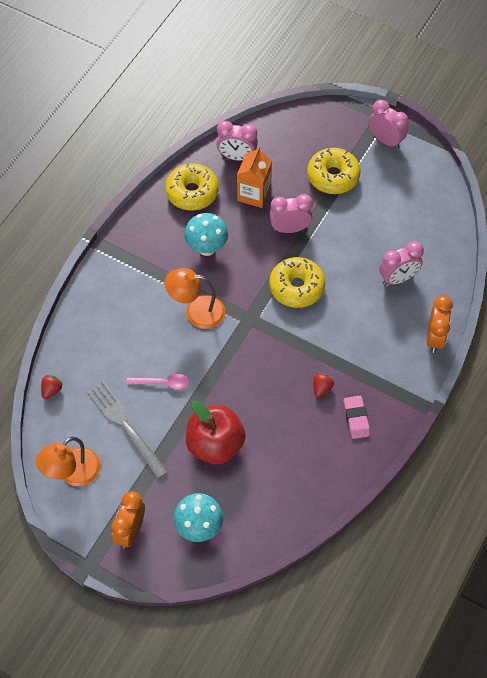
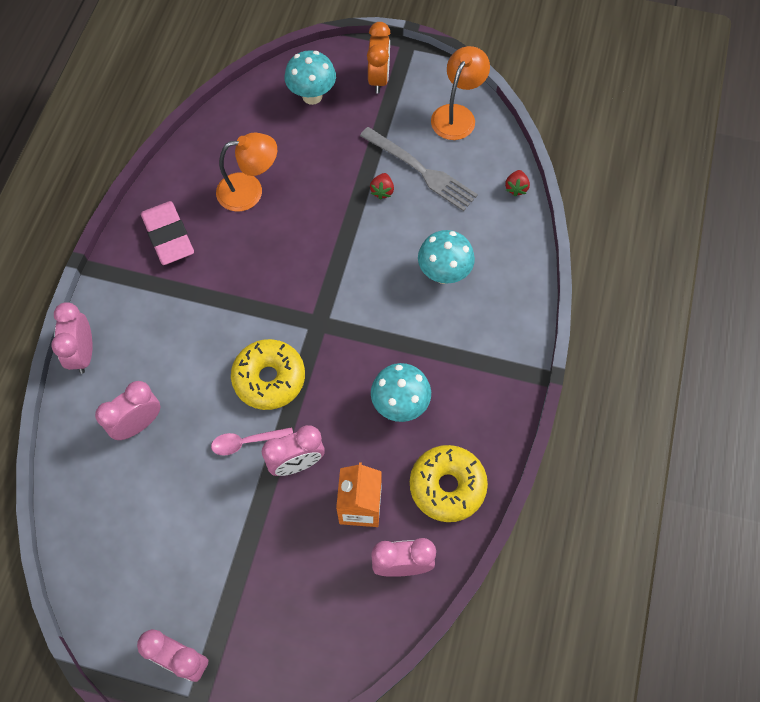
camera: 165 degrees right, 5 degrees up
(140, 333) = (444, 274): none -> turquoise mushroom
(163, 383) = (397, 224): pink spoon -> pink spoon (246, 442)
(196, 311) = (385, 316): orange lamp -> orange lamp (249, 191)
(215, 445) = (318, 174): red apple -> none
(322, 388) = (213, 260): red strawberry -> red strawberry (382, 191)
(333, 176) = (253, 567): yellow donut -> none
(356, 418) = (168, 236): pink eraser -> pink eraser, size x1.54
(435, 338) = (83, 353): orange clock -> pink clock

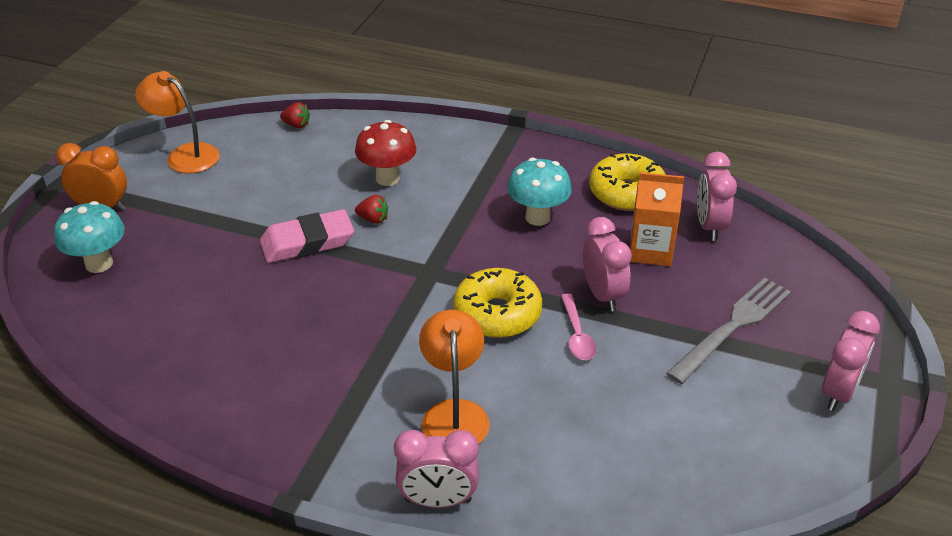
camera: 85 degrees left, 25 degrees down
(138, 424) = (550, 436): pink clock -> none
(168, 236) = (269, 407): pink eraser -> pink eraser (307, 242)
(249, 191) = (224, 325): orange lamp -> orange lamp (454, 413)
(382, 191) = (266, 214): red strawberry -> red strawberry (373, 219)
(421, 171) = (250, 184): grey fork -> grey fork (733, 327)
(444, 274) = (387, 178): turquoise mushroom -> red mushroom

